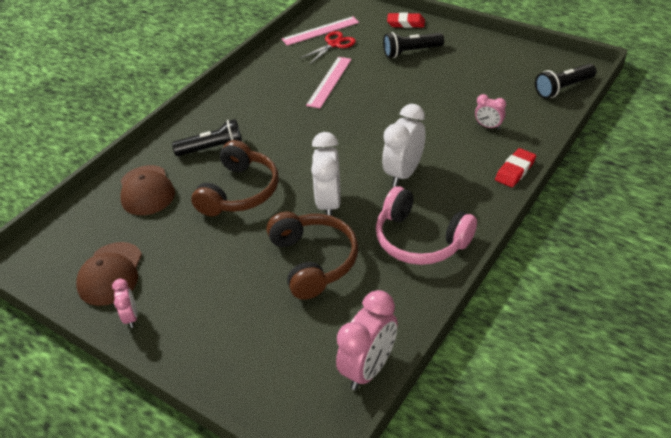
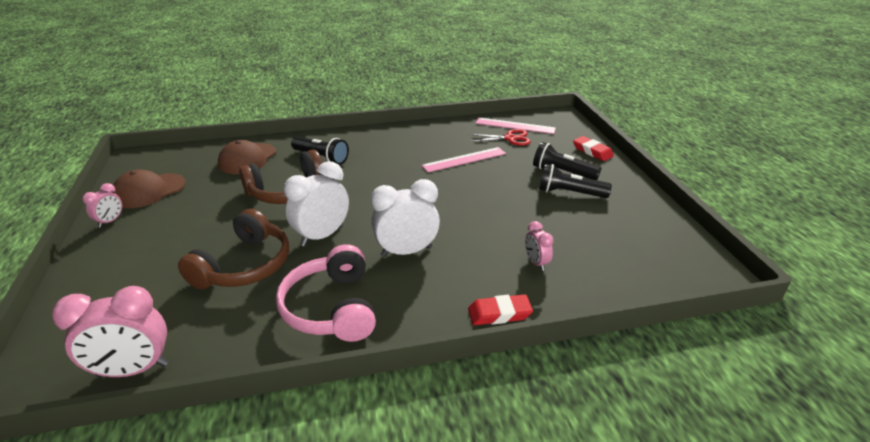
camera: 40 degrees right, 10 degrees down
(563, 88) = (666, 277): black flashlight -> black flashlight (569, 193)

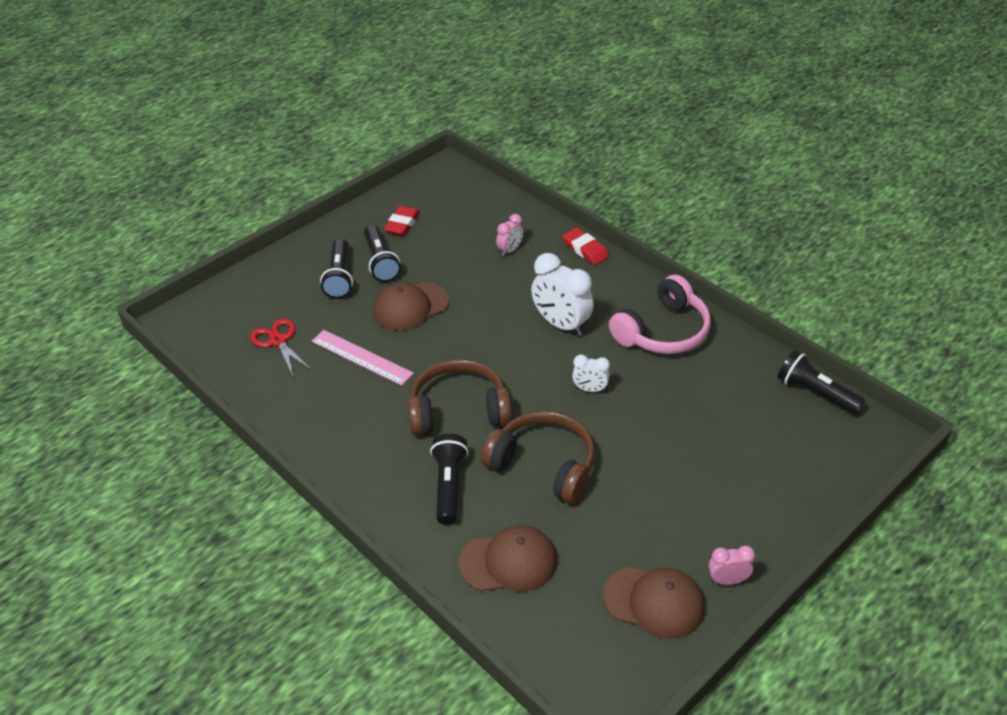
camera: 120 degrees left, 10 degrees up
(133, 370) = (815, 393): pink clock -> black flashlight
(244, 265) = (674, 413): brown headphones -> brown headphones (459, 410)
(322, 236) = (590, 389): white clock -> white clock, size x0.53
(500, 190) = (410, 307): none -> brown cap
(515, 126) = (236, 349): pink ruler -> none
(592, 151) = (273, 270): red eraser -> red eraser (402, 224)

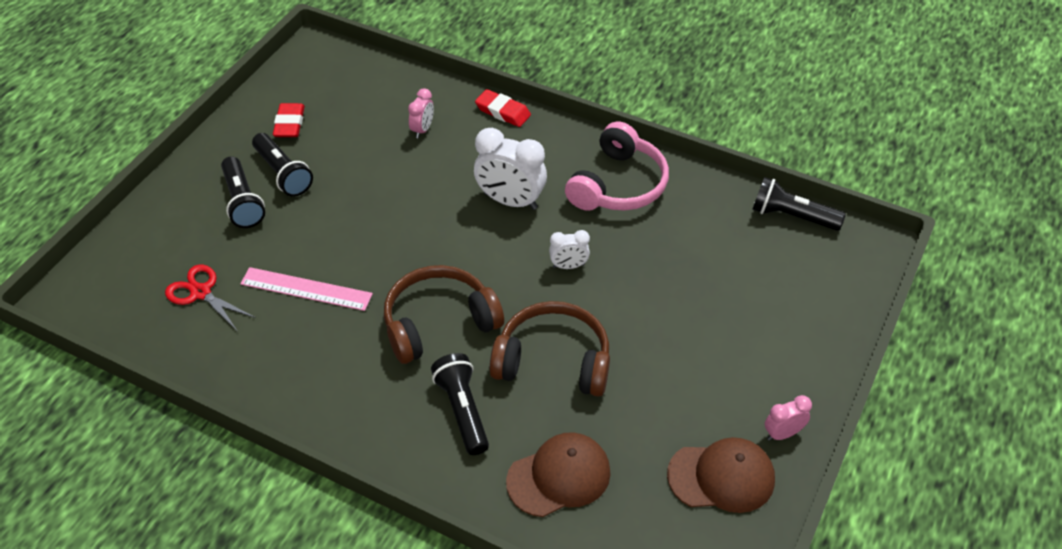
camera: 20 degrees left, 5 degrees up
(410, 307) = (338, 218): brown cap -> none

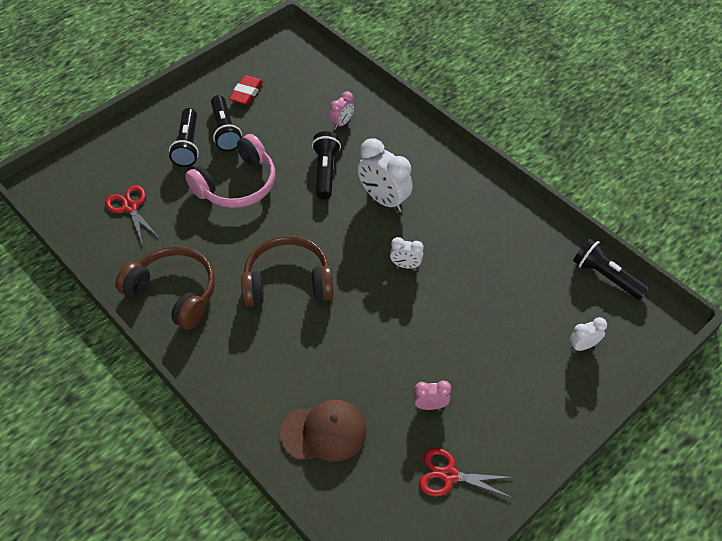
camera: 20 degrees right, 5 degrees up
(306, 289) = (204, 226): pink ruler -> none
(462, 410) = (275, 356): black flashlight -> black flashlight (325, 171)
(503, 112) = (409, 124): red eraser -> none
(553, 361) = (360, 338): brown headphones -> brown headphones (174, 293)
(618, 185) = (474, 209): pink headphones -> pink headphones (237, 184)
(721, 477) = (449, 475): brown cap -> red scissors
(782, 433) = (515, 456): pink clock -> pink clock (430, 405)
(800, 295) = (582, 345): none -> white clock

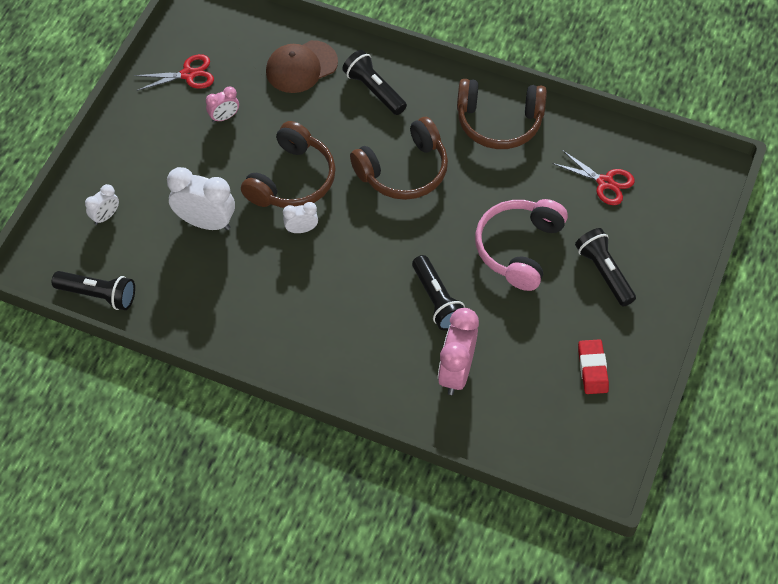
camera: 155 degrees right, 5 degrees up
(225, 131) = (577, 307): black flashlight -> black flashlight (374, 90)
(342, 123) = (456, 371): pink clock -> pink clock, size x1.89
(383, 199) = (358, 292): white clock -> white clock (206, 222)
(392, 313) = (292, 179): none -> brown headphones

